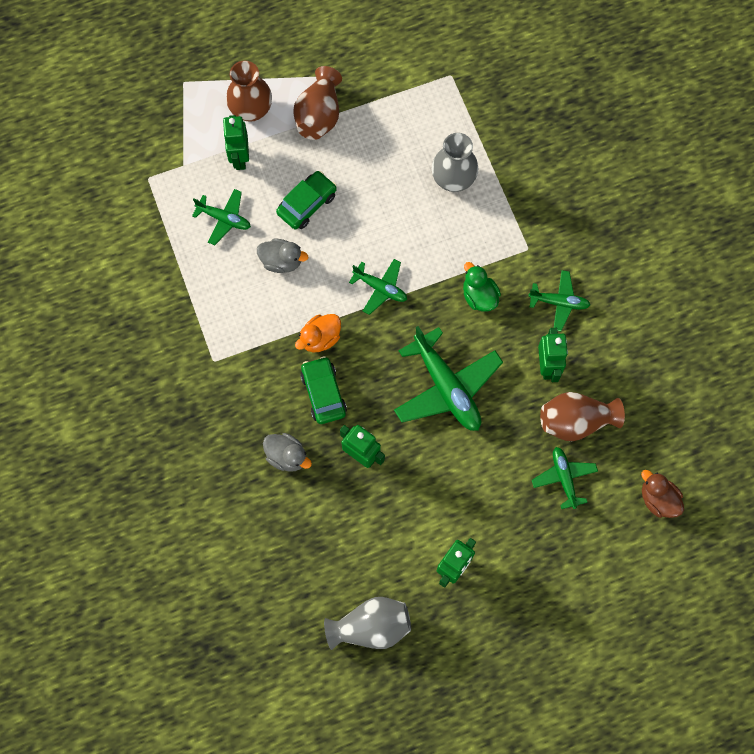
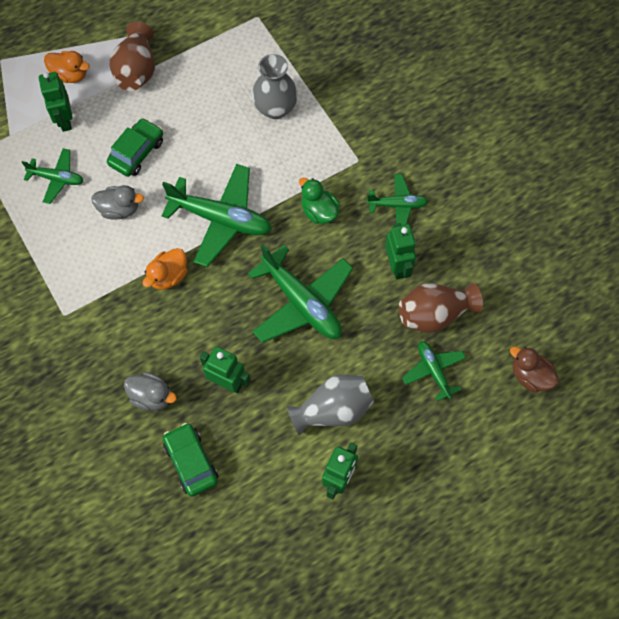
camera: 10 degrees left, 5 degrees down
(251, 110) = (70, 75): brown vase -> orange duck
(323, 393) = (179, 328): green car -> green car (191, 462)
(371, 627) = (264, 555): grey vase -> grey vase (333, 410)
(380, 288) = (221, 219): green plane -> green plane, size x1.82

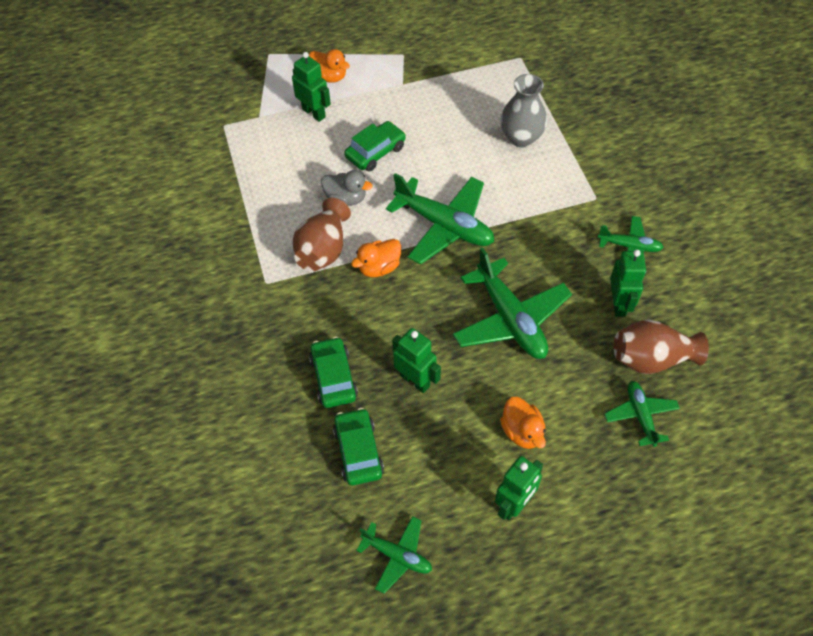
camera: 15 degrees right, 10 degrees down
(57, 178) = (293, 161): green plane -> green plane (397, 556)
(64, 120) = (314, 113): green robot -> green robot turned 135 degrees clockwise
(137, 70) = (393, 83): brown vase -> brown vase (323, 250)
(152, 396) = (333, 377): grey duck -> green car
(319, 211) = (546, 237): green duck -> none
(333, 410) = (522, 432): grey vase -> orange duck
(530, 376) = (749, 444): brown duck -> none

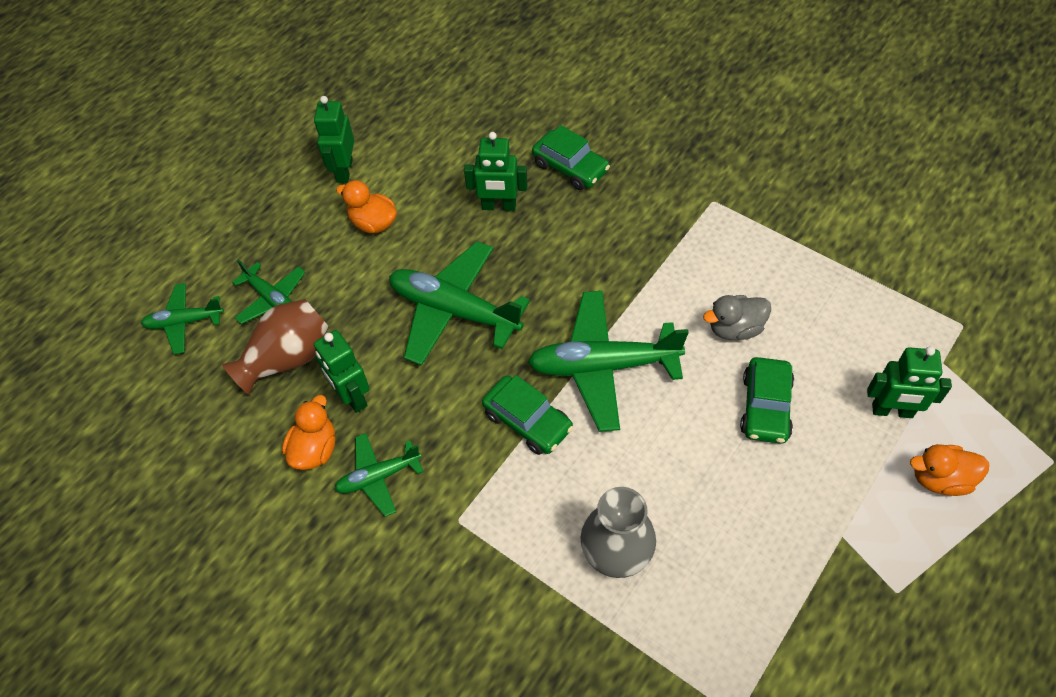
camera: 145 degrees right, 0 degrees up
(323, 250) = (697, 262): brown vase -> none
(358, 451) = (498, 133): green car -> green car (527, 421)
(379, 267) = (626, 280): orange duck -> orange duck (315, 449)
(397, 556) = (410, 93): green plane -> green plane (184, 322)

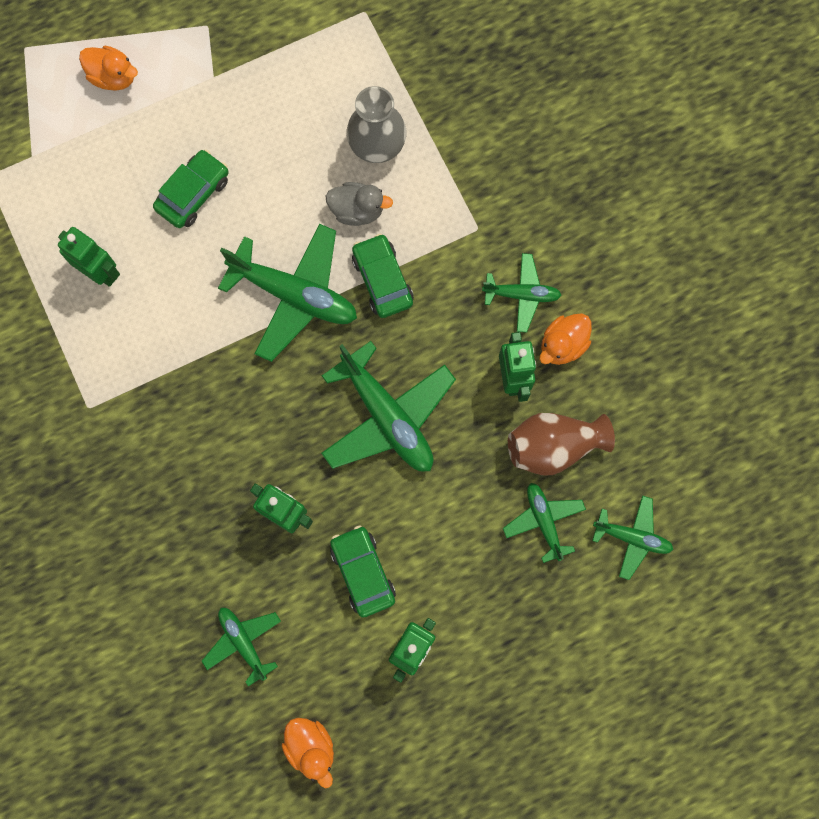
camera: 155 degrees left, 20 degrees up
(373, 223) = (413, 560): orange duck -> orange duck (311, 747)
(478, 120) = (243, 642): none -> green plane
(570, 167) = (191, 524): green car -> green car (363, 572)
(735, 329) = (166, 271): grey duck -> grey duck (357, 211)
(892, 411) = (103, 140): green robot -> green robot (100, 272)

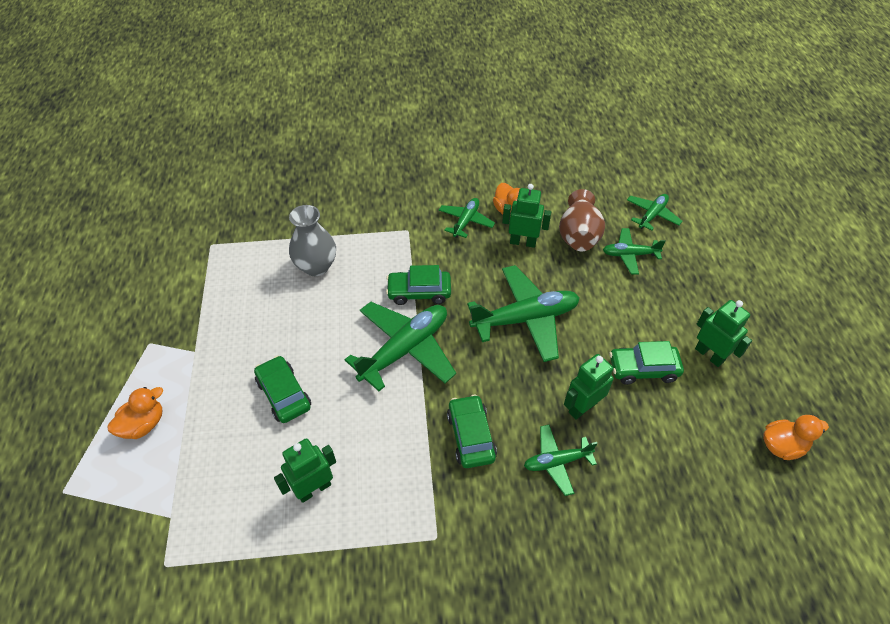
camera: 70 degrees left, 25 degrees down
(209, 404) = (471, 436): none -> green car
(243, 642) = (686, 470): green plane -> green plane (557, 462)
(357, 211) = (358, 291): grey duck -> none

